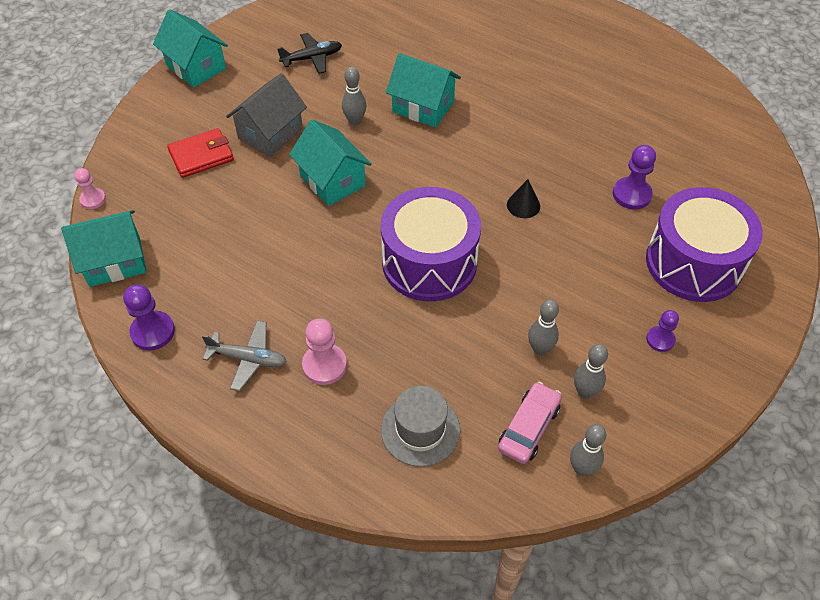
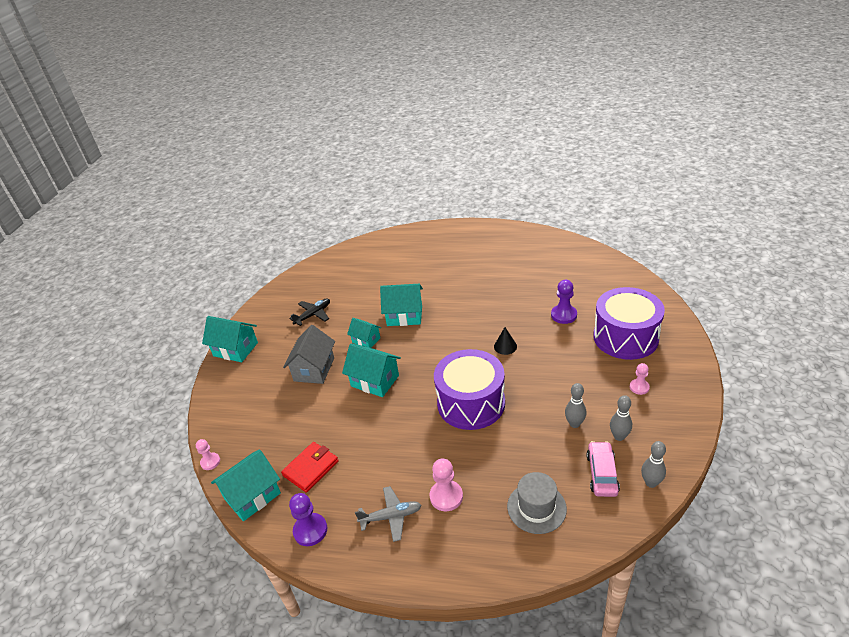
camera: 20 degrees left, 15 degrees down
(201, 156) = (274, 402): red wallet -> red wallet (311, 468)
(355, 121) = (366, 340): grey bowling pin -> turquoise house
(660, 339) = (639, 387): purple pawn -> pink pawn

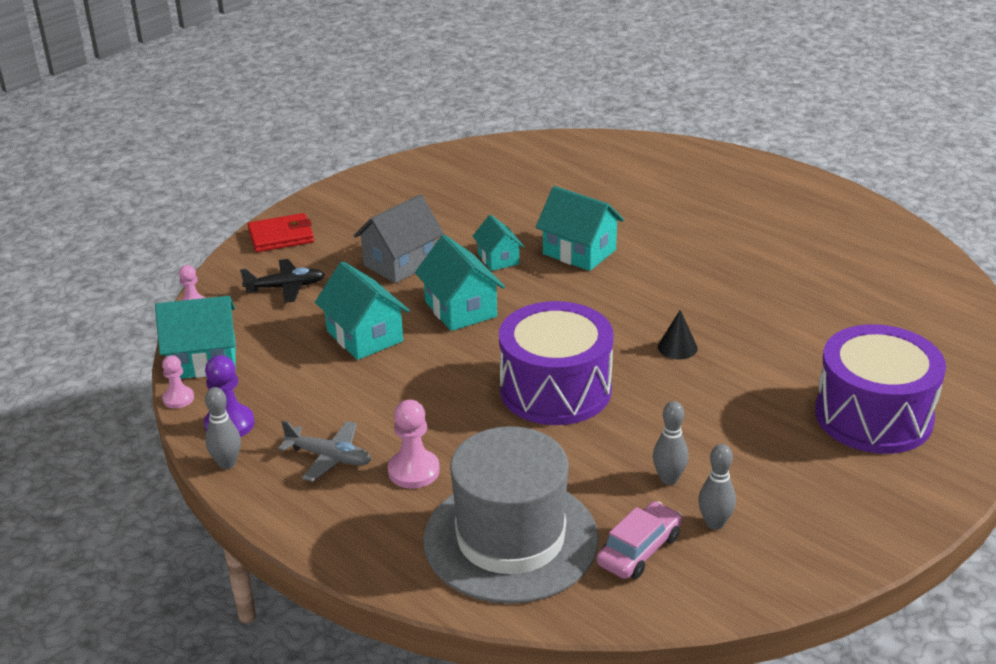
camera: 30 degrees right, 5 degrees down
(235, 349) = (332, 201): turquoise house -> turquoise house (364, 336)
(311, 468) = (291, 365): red wallet -> red wallet (281, 236)
(313, 315) = (463, 201): black plane -> black plane (286, 287)
(536, 507) = (510, 539): grey hat -> grey hat, size x1.87
(563, 315) = (810, 348): purple pawn -> none
(639, 387) = (817, 484): pink pawn -> pink pawn (178, 398)
(651, 483) = (695, 594): grey bowling pin -> grey bowling pin (227, 463)

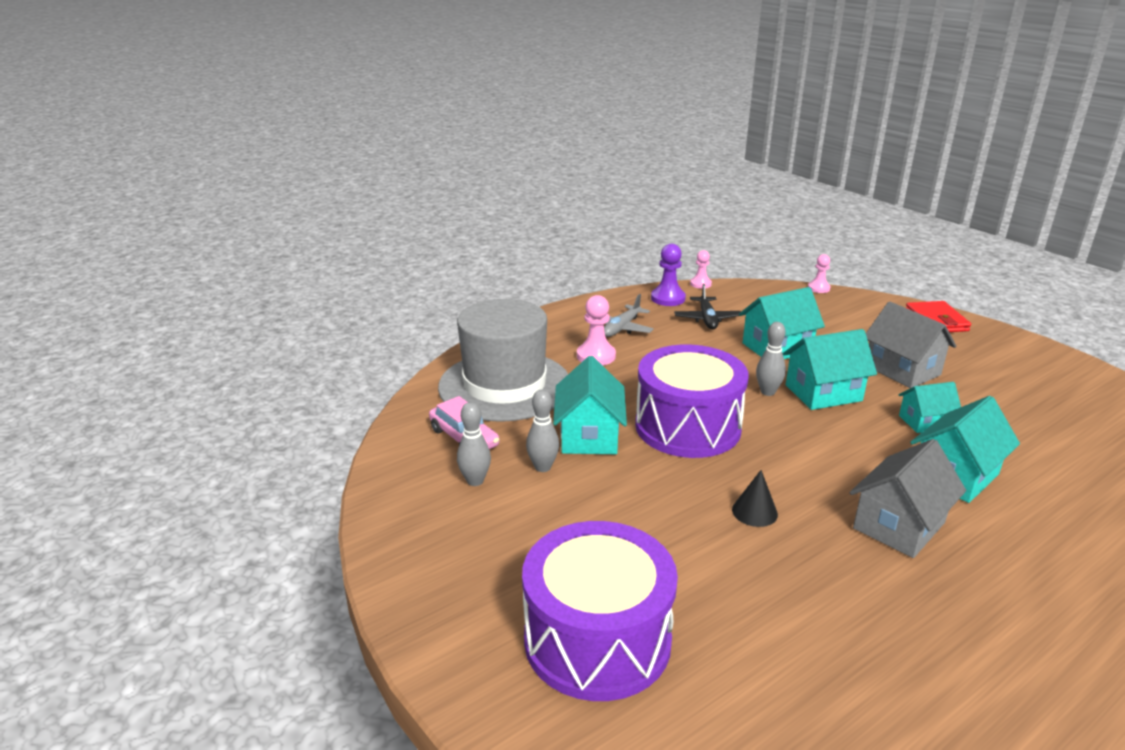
camera: 100 degrees right, 5 degrees down
(203, 360) = (745, 291): turquoise house -> turquoise house (589, 436)
(227, 463) = (625, 297): grey bowling pin -> grey bowling pin (767, 392)
(286, 287) = (850, 320): black plane -> black plane (707, 319)
(660, 281) = (898, 525): none -> grey house

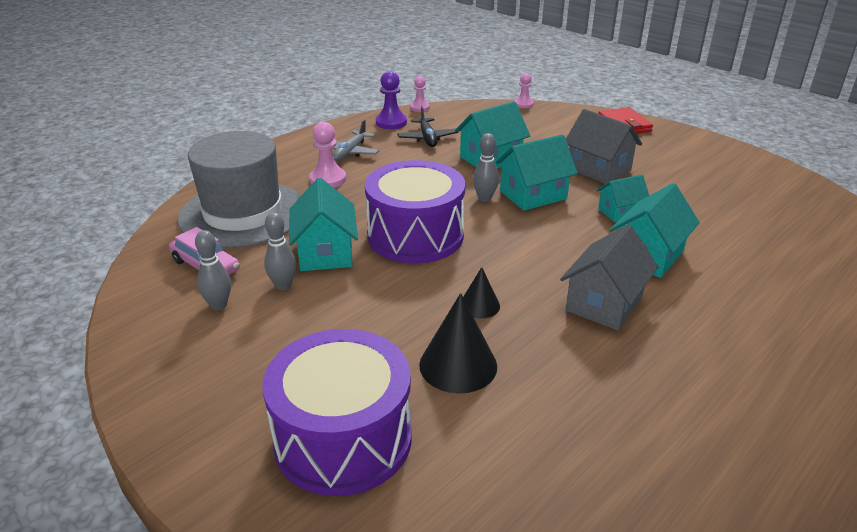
camera: 10 degrees left, 5 degrees up
(726, 575) = (458, 365): none -> black cone

